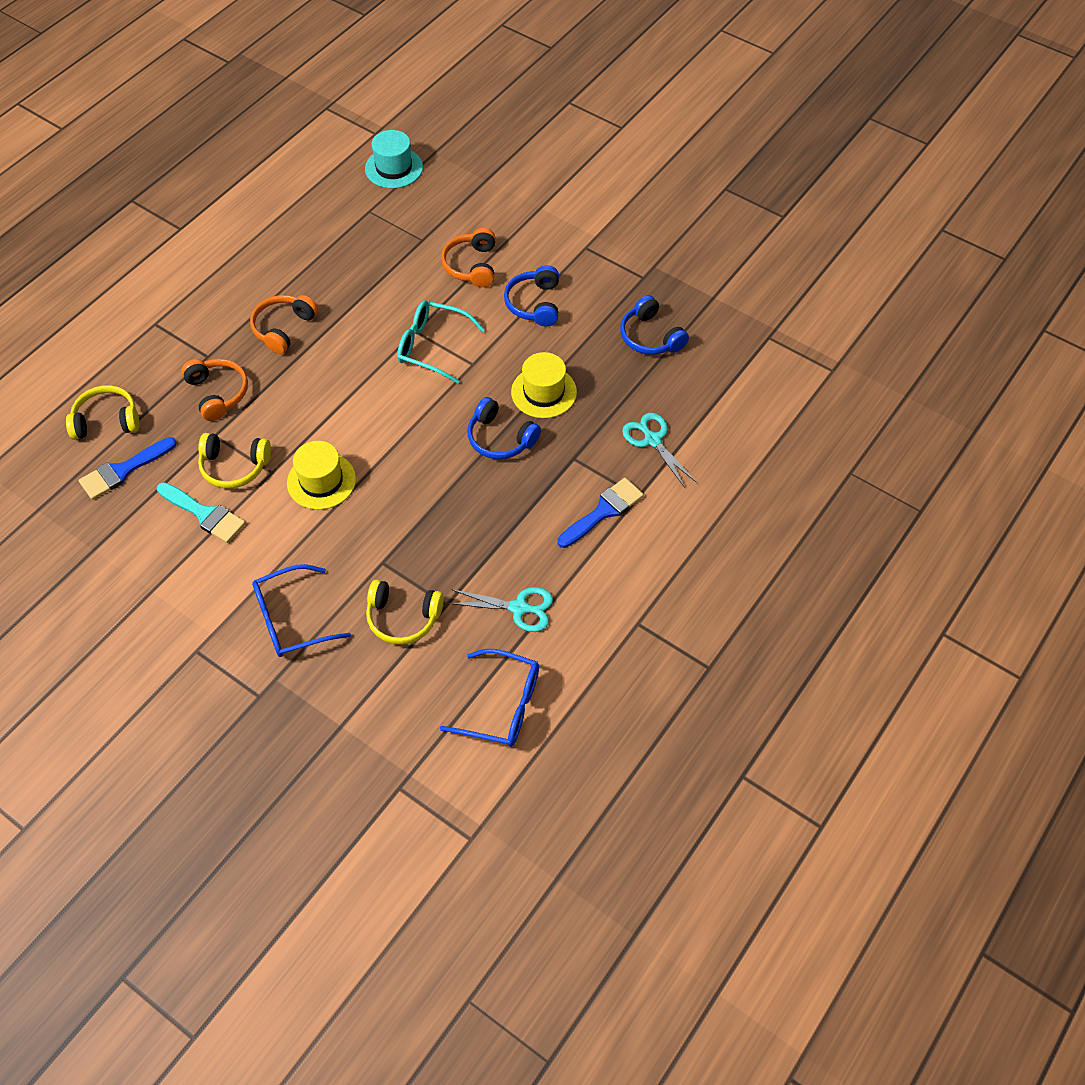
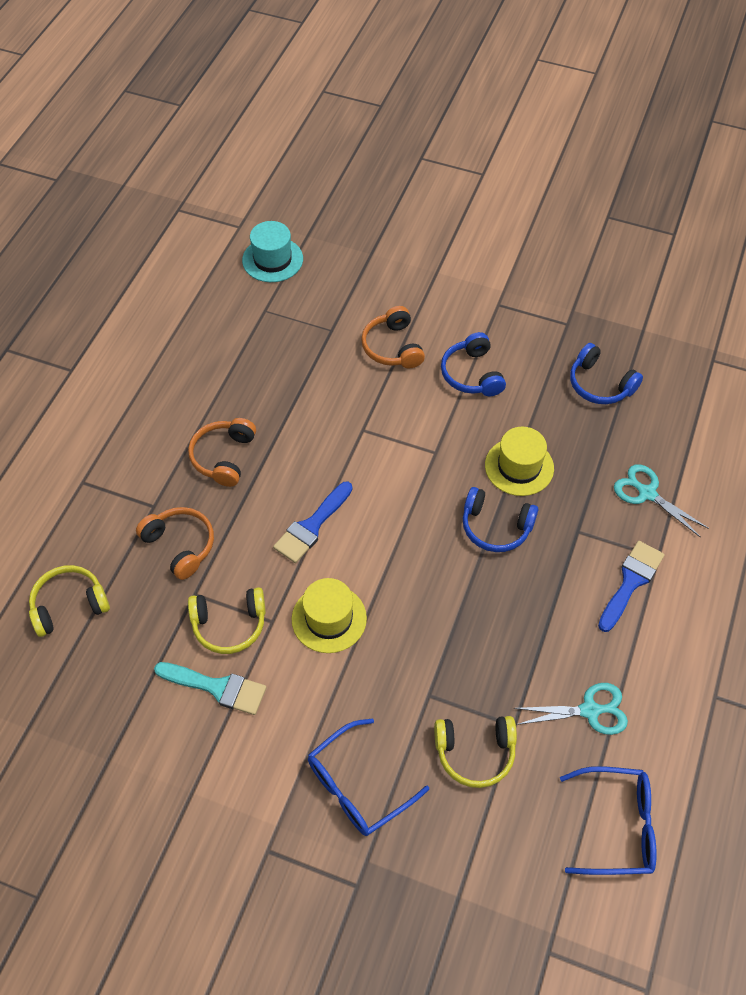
camera: 15 degrees left, 0 degrees up
(123, 470) = (108, 659): blue brush -> blue brush (311, 526)
(432, 346) = (386, 443): turquoise glasses -> none

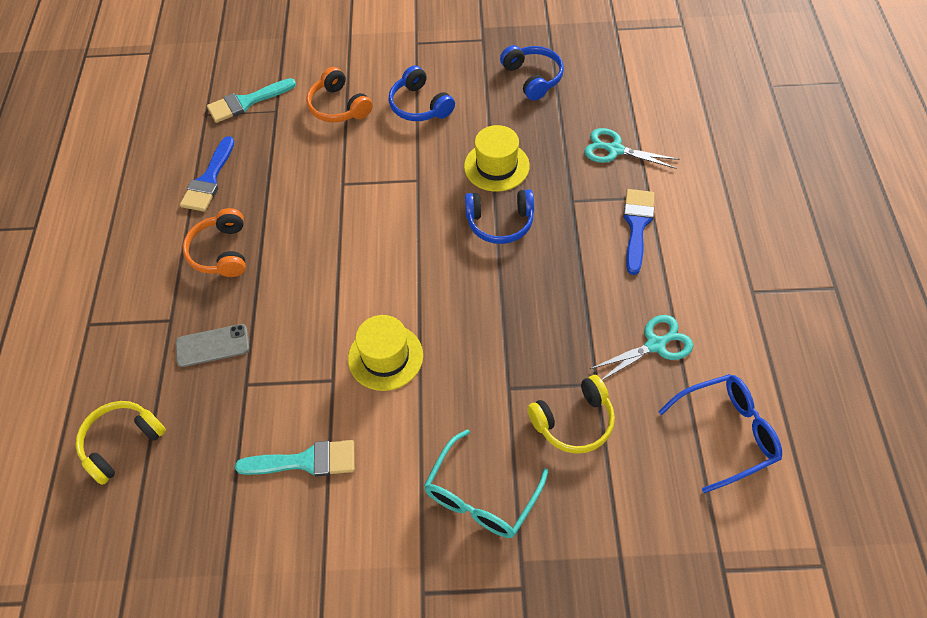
camera: 20 degrees left, 0 degrees up
(180, 545) = (212, 345): orange headphones -> grey phone
(229, 625) = (292, 399): yellow headphones -> none
(272, 260) = (194, 70): turquoise hat -> none
(307, 311) = (246, 102): none -> turquoise brush
(311, 526) = (332, 282): blue brush -> blue brush (209, 180)
(357, 786) = (481, 497): blue glasses -> turquoise glasses
(599, 384) = (533, 78): blue headphones -> blue headphones turned 135 degrees counterclockwise

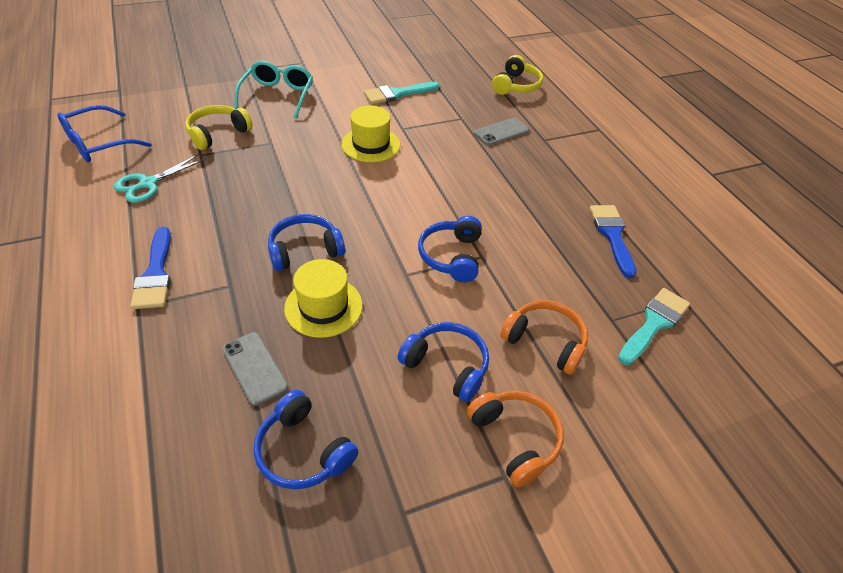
camera: 155 degrees right, 10 degrees down
(221, 252) = (547, 184): orange headphones -> orange headphones (515, 439)
(369, 189) = (451, 256): none -> blue headphones
(558, 131) = (254, 368): none -> grey phone
(615, 150) = (176, 358): turquoise scissors -> none

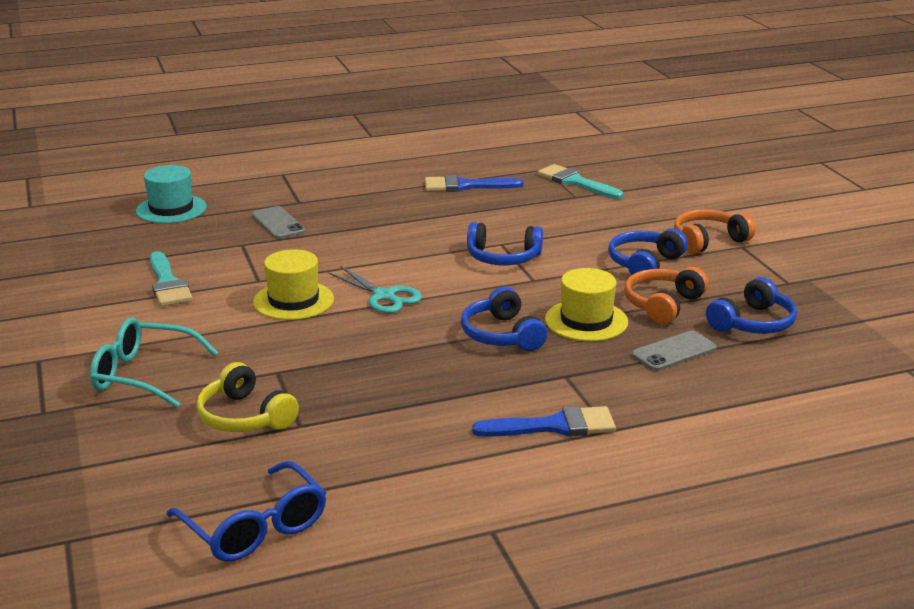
camera: 85 degrees left, 20 degrees down
(148, 183) = (370, 460): turquoise scissors -> turquoise scissors (384, 296)
(516, 86) = (171, 209): yellow headphones -> turquoise hat
(545, 341) = (606, 223): orange headphones -> orange headphones (662, 304)

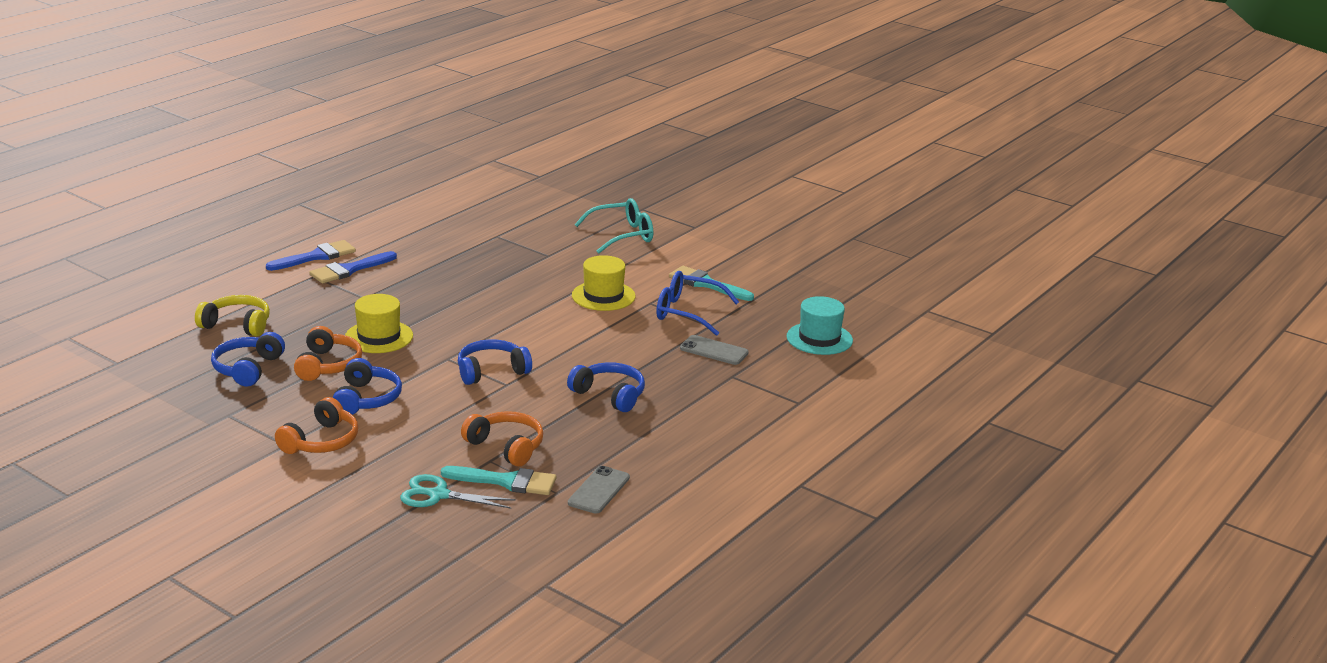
camera: 145 degrees right, 0 degrees up
(244, 417) = (532, 232): yellow headphones -> yellow headphones (237, 325)
(255, 528) = (461, 197): blue glasses -> blue glasses (687, 312)
(384, 296) = (545, 315): turquoise scissors -> turquoise scissors (439, 495)
(465, 186) = (611, 441): blue brush -> blue brush (316, 256)
(501, 335) = (431, 311): blue headphones -> blue headphones (610, 395)
(552, 201) = (506, 446): none -> orange headphones
(674, 352) = (299, 331): grey phone -> grey phone (598, 490)

